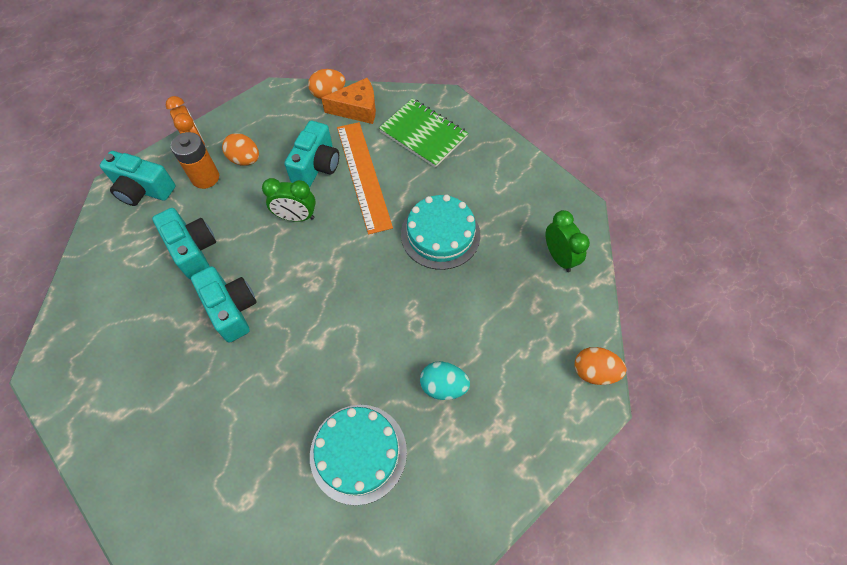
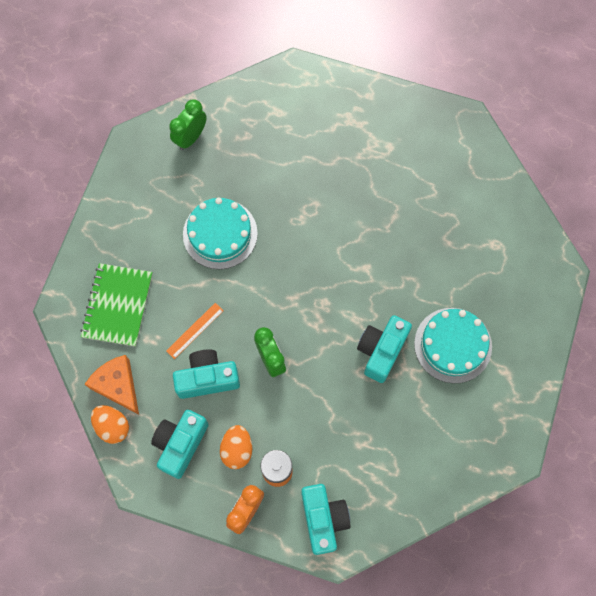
camera: 120 degrees left, 10 degrees up
(193, 250) = (352, 423): turquoise camera -> turquoise camera (180, 444)
(358, 453) = (422, 195): turquoise cake -> turquoise cake (453, 345)
(363, 175) = (195, 330): orange ruler -> orange ruler, size x0.49
(443, 386) = (344, 167): turquoise egg -> none
(594, 372) = (274, 79): orange egg -> none

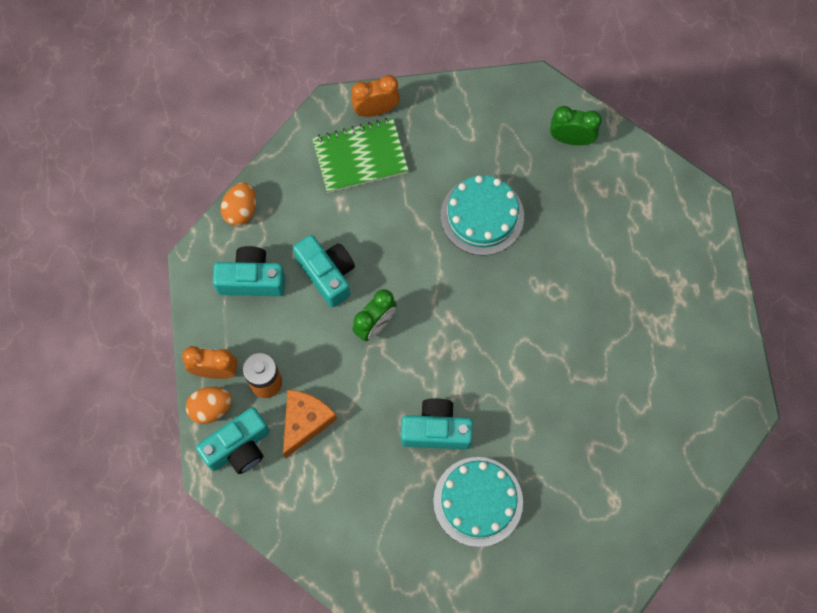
camera: 65 degrees right, 0 degrees up
(83, 274) = (376, 110): none -> orange clock
(118, 385) = (282, 195): orange cheese -> orange cheese (305, 421)
(195, 330) = (370, 239): orange ruler -> none
(237, 449) = (270, 334): orange egg -> orange egg (211, 408)

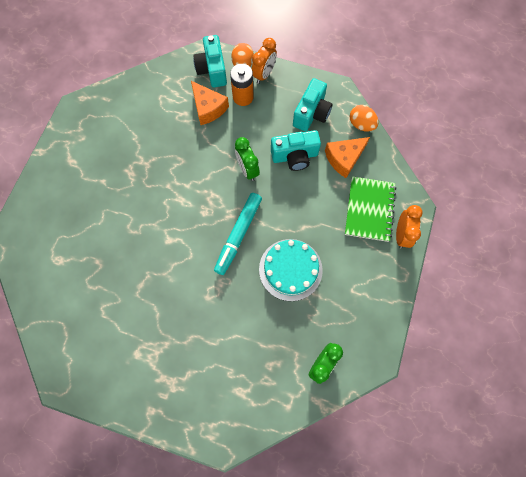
camera: 115 degrees right, 0 degrees up
(302, 212) = (344, 158): none -> orange cheese
(436, 430) = (162, 176): turquoise camera -> none
(469, 295) = (238, 235): none -> turquoise marker
(478, 501) = (107, 180): turquoise cake -> none

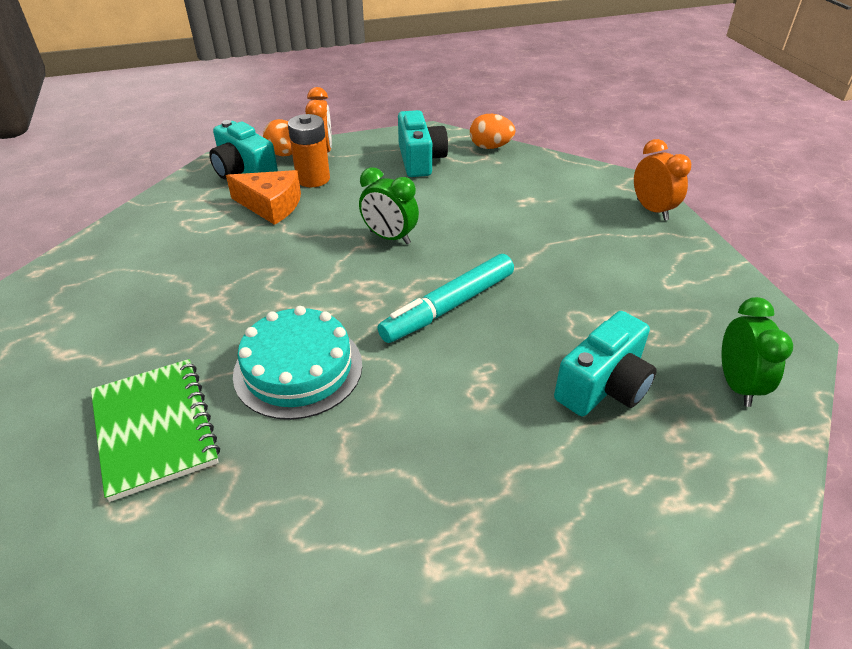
camera: 35 degrees left, 30 degrees down
(238, 235) = (448, 306): turquoise marker -> turquoise marker turned 60 degrees clockwise
(290, 269) = (564, 306): turquoise cake -> turquoise cake (298, 369)
(295, 156) = (441, 200): turquoise camera -> turquoise camera (603, 386)
(344, 158) = (504, 178): orange cheese -> none
(369, 209) = (588, 206): green notebook -> green notebook (155, 428)

